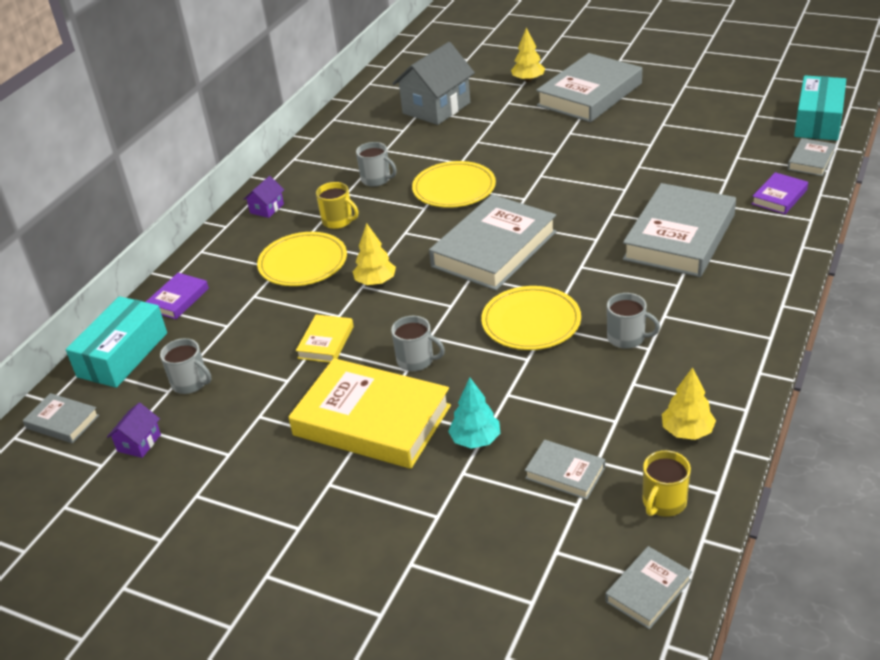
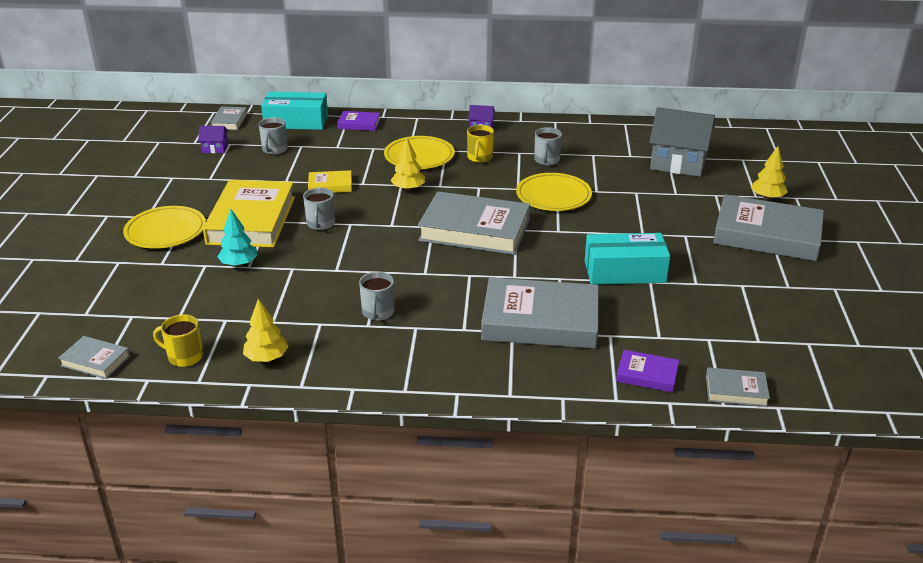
camera: 65 degrees right, 5 degrees down
(531, 322) = (383, 264): yellow plate -> yellow plate (165, 231)
(565, 473) = (210, 307): grey book -> none
(818, 121) = (831, 389): turquoise box -> turquoise box (624, 271)

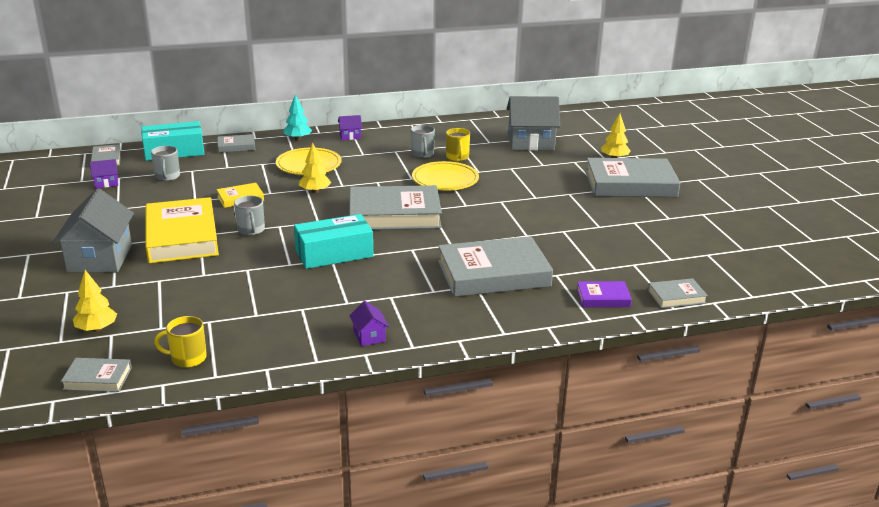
camera: 20 degrees left, 5 degrees down
(165, 231) = (100, 258): yellow plate -> grey house
(239, 264) = (193, 274): turquoise tree -> turquoise tree (298, 139)
(266, 358) = (269, 345): yellow tree -> yellow tree (97, 329)
(359, 124) = (236, 146): purple book -> grey book
(368, 369) = (369, 336): none -> purple house
(378, 312) = (349, 291): grey mug -> none
(479, 157) = (363, 159): yellow mug -> yellow mug (457, 157)
(624, 271) = (538, 227): turquoise box -> turquoise box (334, 253)

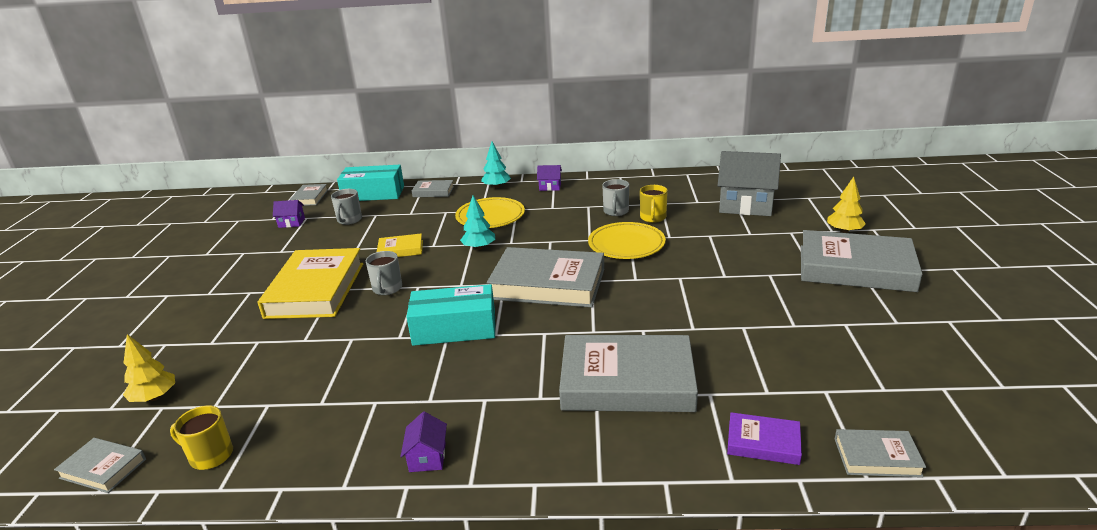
camera: 20 degrees right, 0 degrees up
(100, 258) = (224, 307): grey house -> none
(315, 191) = (479, 247): yellow tree -> turquoise tree

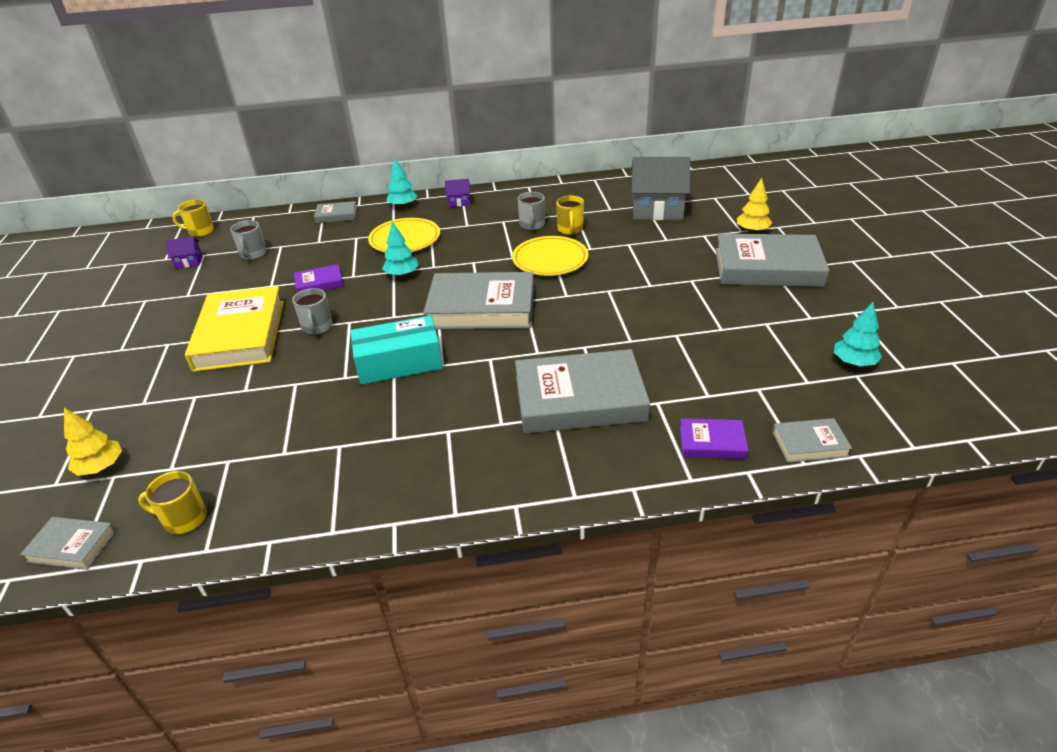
camera: 10 degrees left, 10 degrees up
(310, 198) = (200, 231): grey book -> yellow mug
(373, 194) = (271, 222): turquoise box -> none
(400, 249) = (319, 283): yellow book -> purple book
(427, 457) = (407, 493): purple house -> none
(941, 374) = (853, 362): none -> turquoise tree

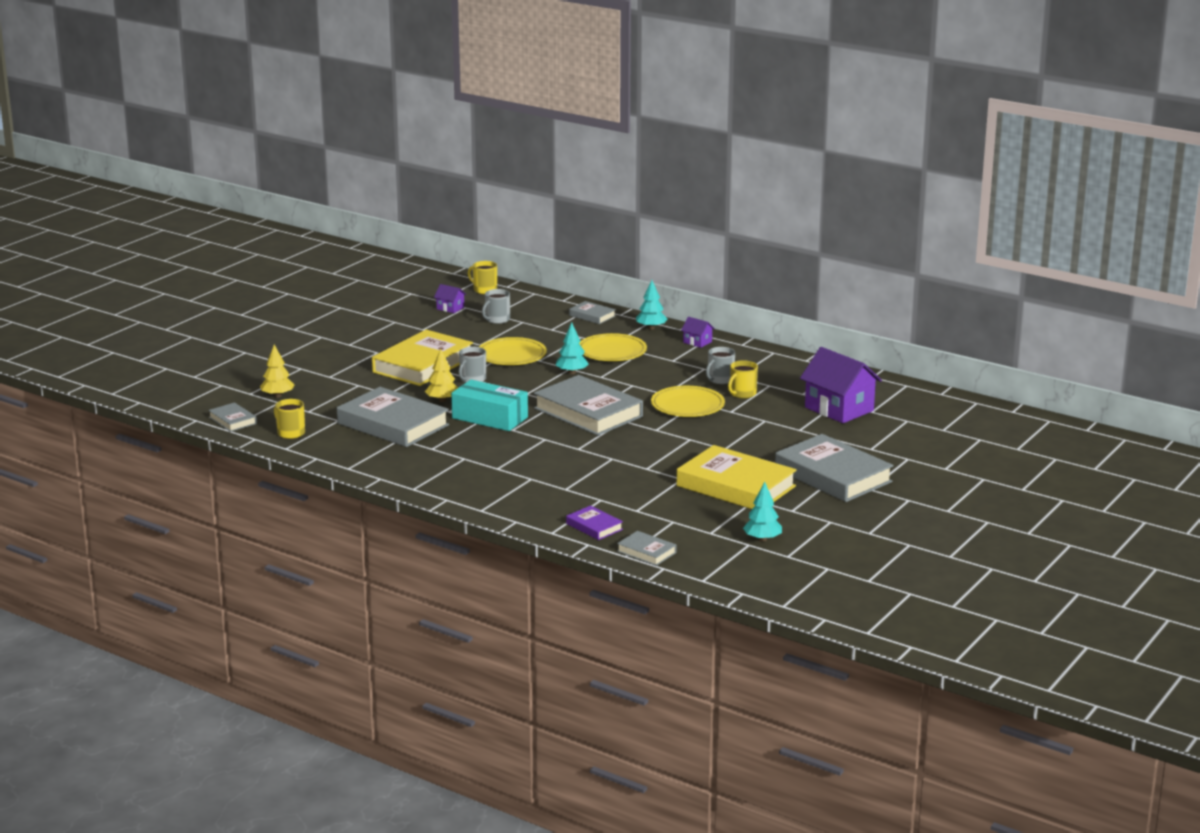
camera: 40 degrees right, 15 degrees down
(319, 283) = (511, 355): purple book -> yellow plate
(579, 399) = (560, 478): grey book -> grey book (393, 424)
(657, 210) = (839, 409): grey house -> purple house
(728, 318) = (736, 486): none -> yellow book
(752, 231) = (879, 452): yellow tree -> yellow tree (442, 400)

